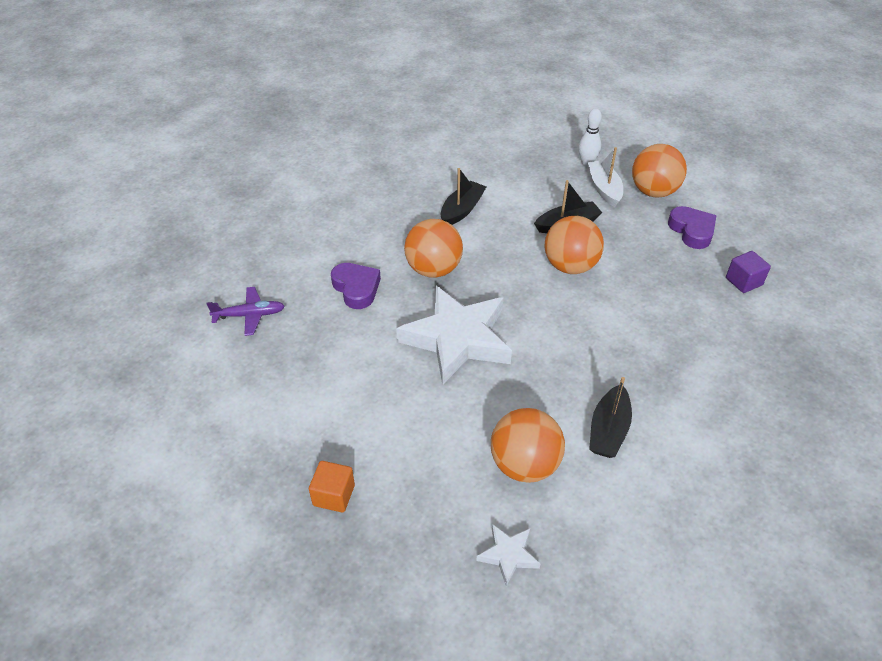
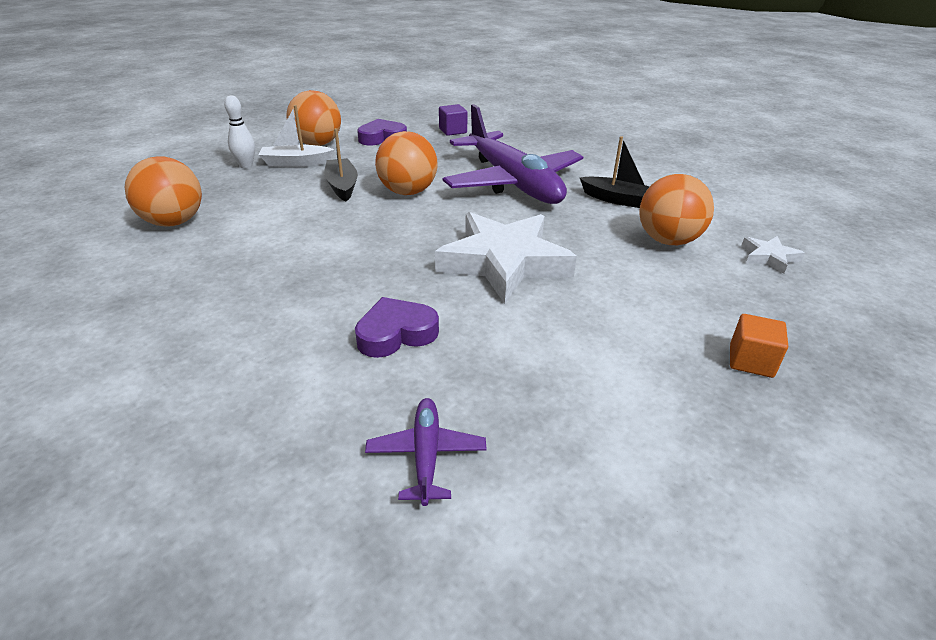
camera: 85 degrees left, 10 degrees down
(433, 269) = (381, 270): orange ball -> orange ball (174, 222)
(462, 210) = (276, 242): black boat -> none
(621, 339) = (512, 182): none -> purple plane

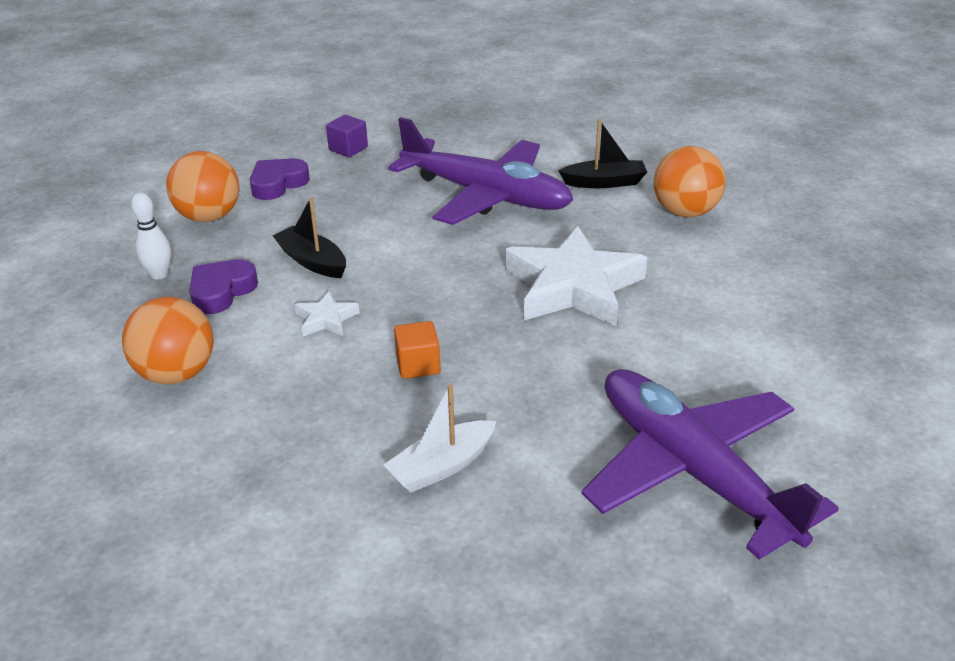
camera: 30 degrees left, 0 degrees up
(296, 163) = (218, 250): white boat -> white boat (442, 466)
(396, 334) = (558, 391): purple heart -> purple heart (221, 291)
(408, 192) = (393, 244): orange ball -> none
(426, 455) = (693, 471): purple plane -> purple plane, size x2.38
(751, 361) = (836, 299): orange cube -> orange cube (418, 365)
(769, 257) = (774, 200): white star -> white star (326, 319)

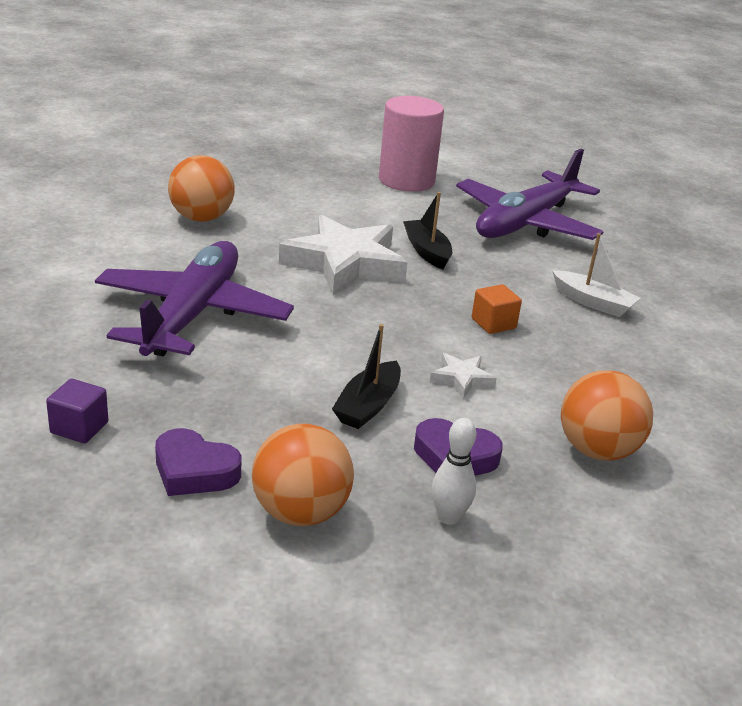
camera: 110 degrees left, 5 degrees down
(604, 182) = (150, 253): black boat -> black boat (427, 251)
(833, 378) = (406, 180): none -> pink cylinder

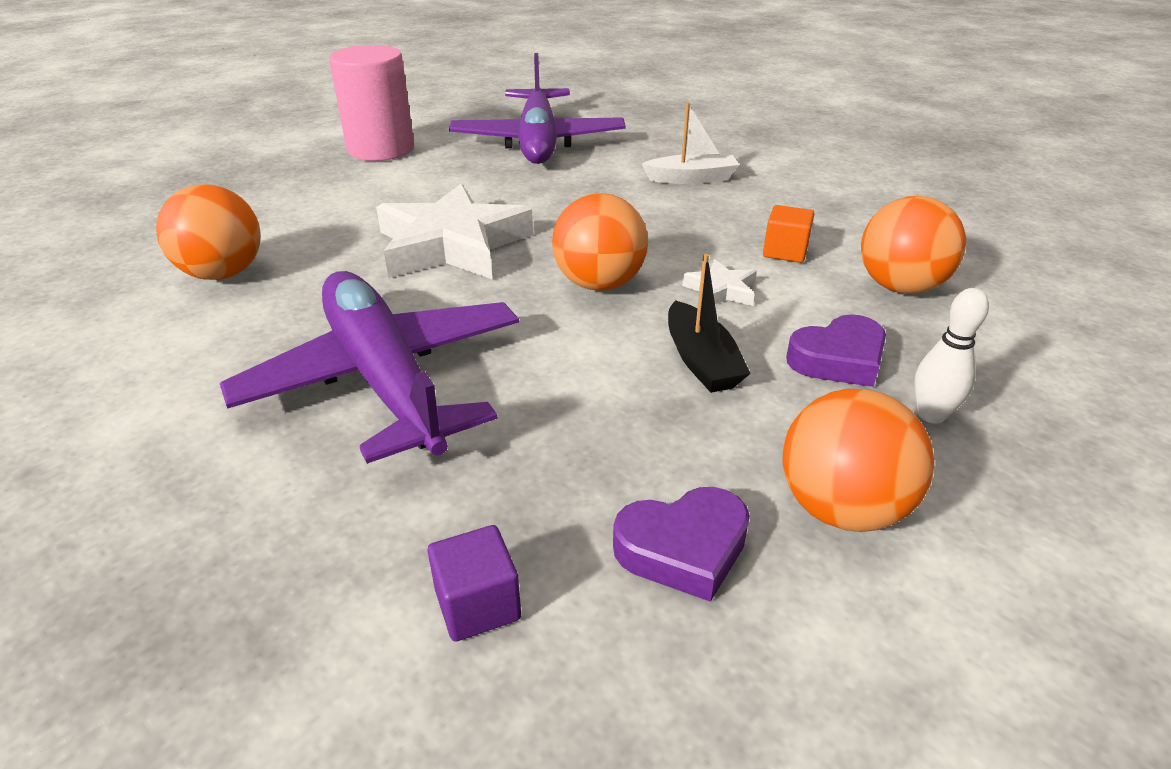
camera: 40 degrees left, 5 degrees up
(390, 332) = (599, 284): none -> orange ball
(427, 251) = (504, 199): black boat -> none
(493, 323) = (659, 231): orange cube -> orange cube (785, 252)

